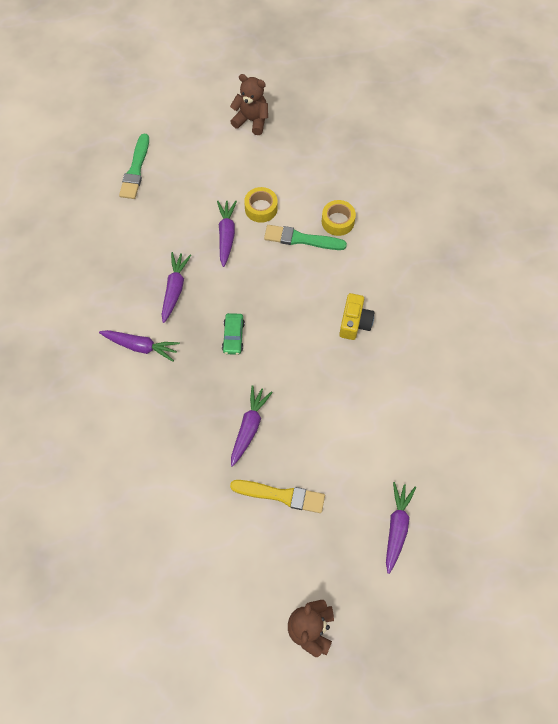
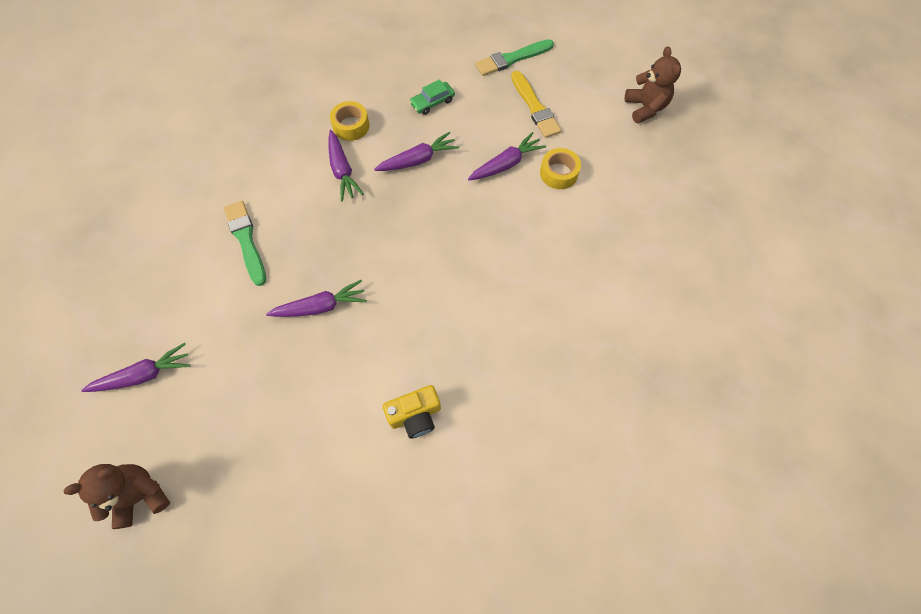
camera: 55 degrees right, 0 degrees up
(233, 336) = (405, 235): green car -> green car (432, 102)
(281, 495) = (267, 379): yellow brush -> yellow brush (535, 107)
(301, 239) = (555, 227): green brush -> green brush (246, 240)
(338, 221) = (603, 246): yellow tape -> yellow tape (351, 126)
(354, 322) = (502, 331): yellow camera -> yellow camera (415, 415)
(396, 527) = (297, 518): purple carrot -> purple carrot (144, 375)

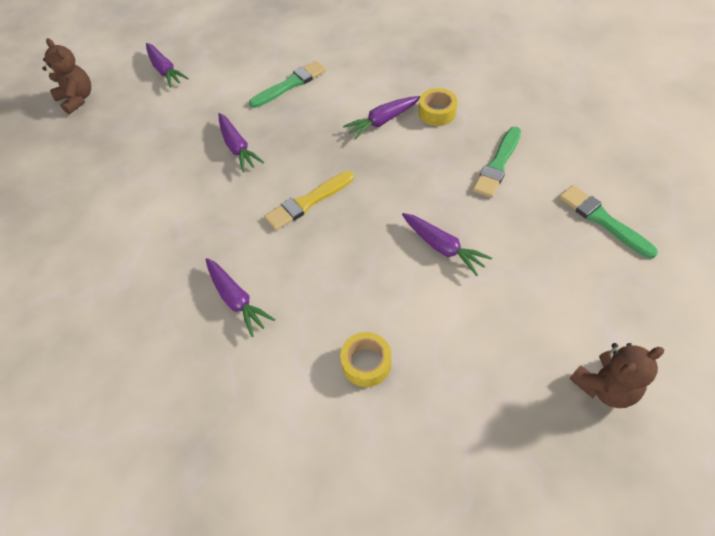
camera: 80 degrees right, 10 degrees down
(415, 415) = (143, 238): yellow camera -> none
(418, 160) = (417, 172): purple carrot -> purple carrot (236, 300)
(432, 102) = (498, 164): green car -> green brush
(535, 107) = (539, 258): yellow brush -> yellow brush (308, 202)
(558, 173) = (450, 301): yellow tape -> yellow tape (366, 363)

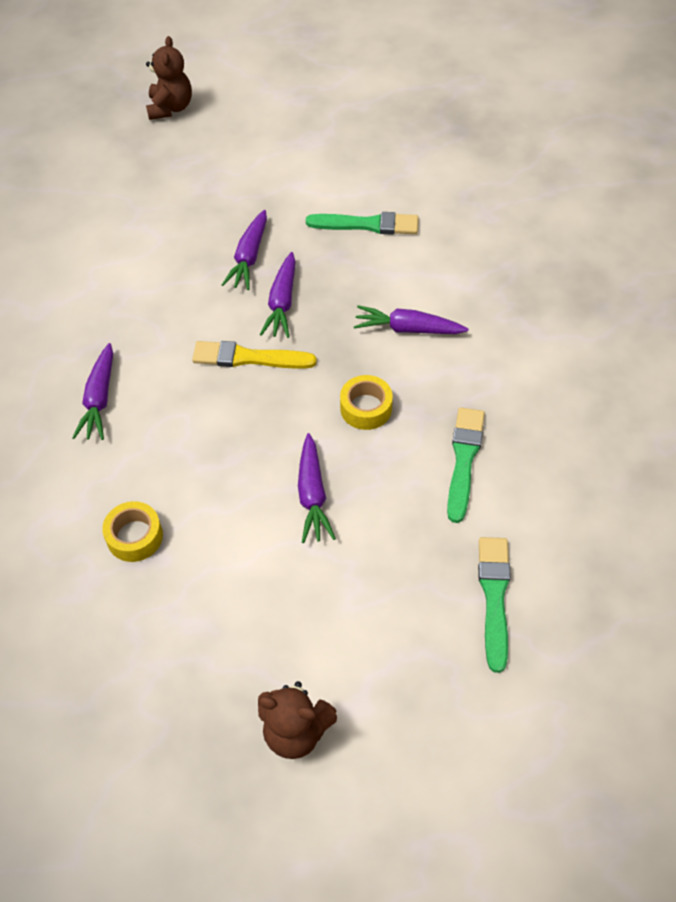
camera: 40 degrees right, 0 degrees up
(165, 70) = (272, 128): purple carrot -> purple carrot (282, 302)
(437, 112) = (472, 360): yellow tape -> yellow tape (366, 408)
(498, 164) = (464, 460): green brush -> green brush turned 120 degrees clockwise

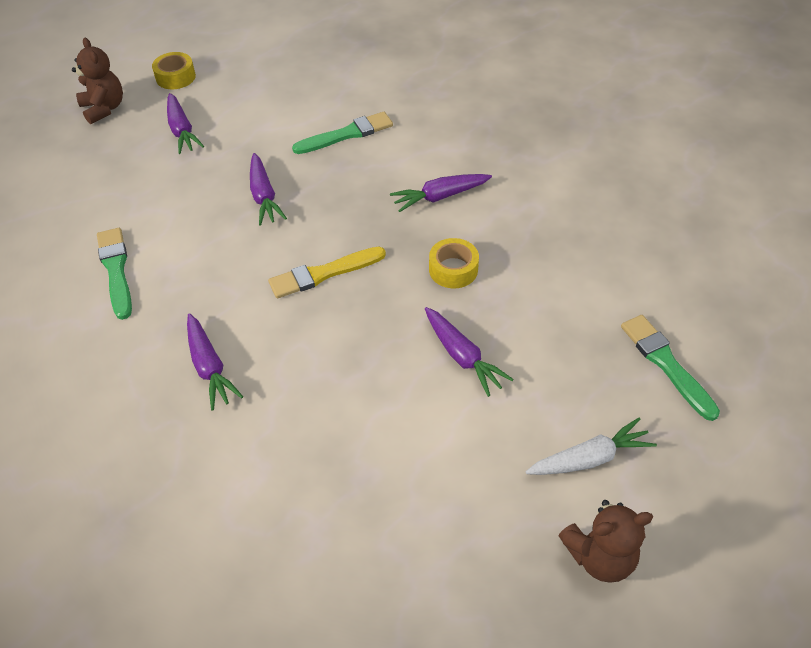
camera: 30 degrees left, 5 degrees down
(135, 536) = (331, 468): yellow tape -> yellow tape (175, 77)
(282, 302) = (320, 219): purple carrot -> purple carrot (182, 130)
(353, 644) = (589, 458): none -> white carrot
(464, 460) = (560, 273): green brush -> green brush (116, 270)

